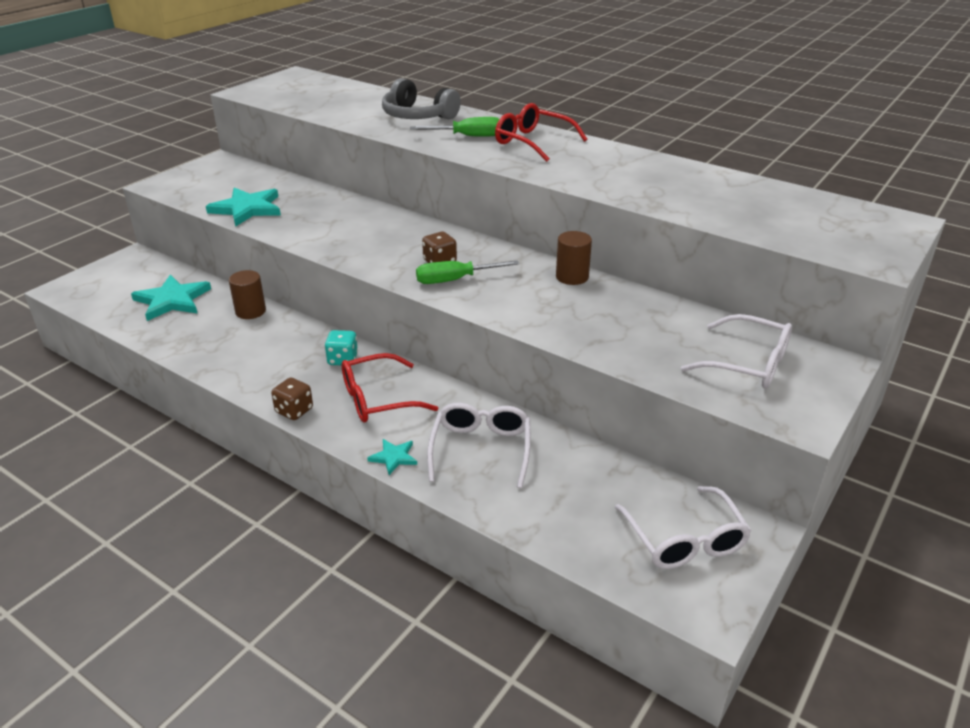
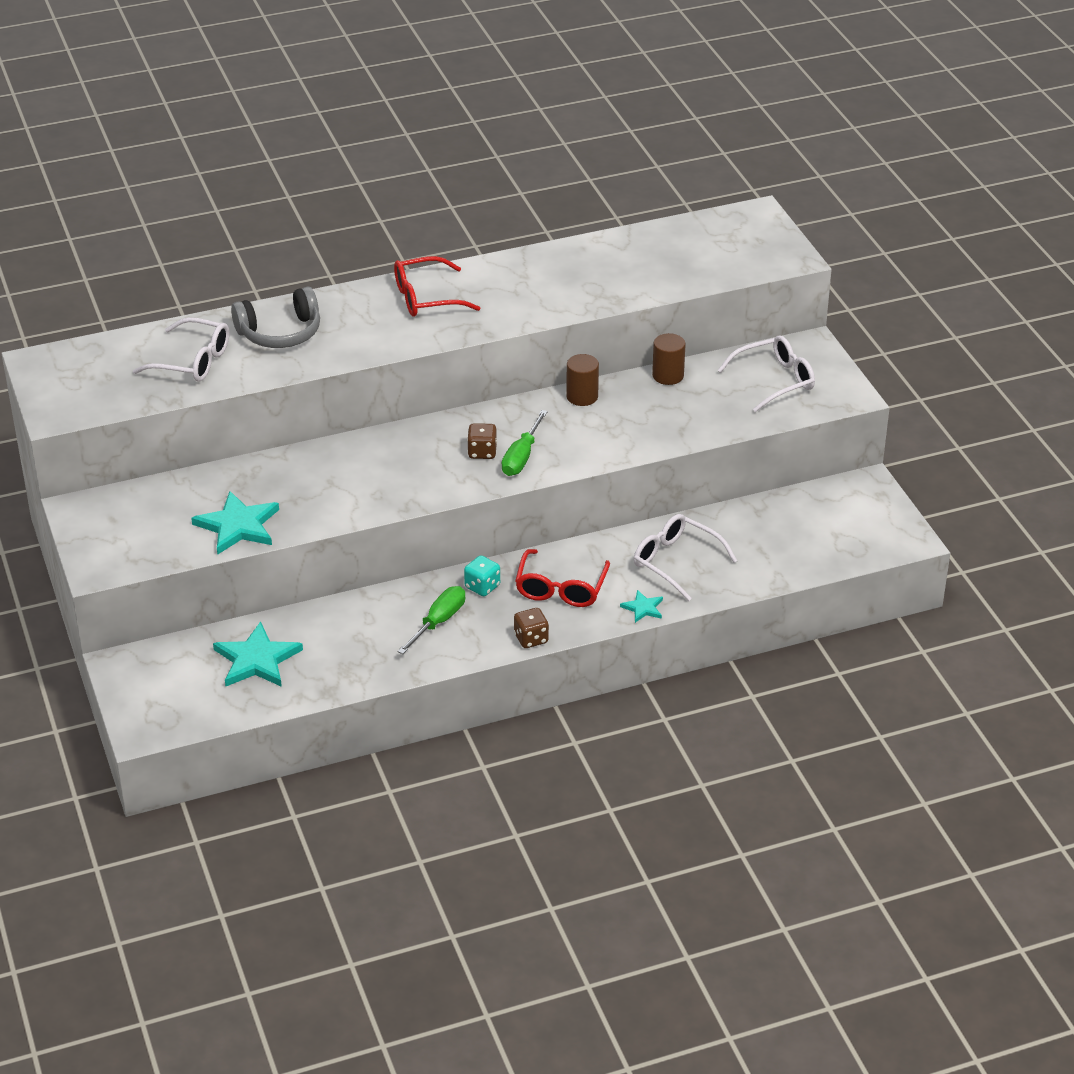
camera: 55 degrees left, 5 degrees up
(250, 311) = (337, 615): brown cylinder -> brown cylinder (668, 375)
(468, 136) = (370, 326): green screwdriver -> green screwdriver (438, 622)
(684, 540) = (847, 517): white glasses -> white glasses (192, 361)

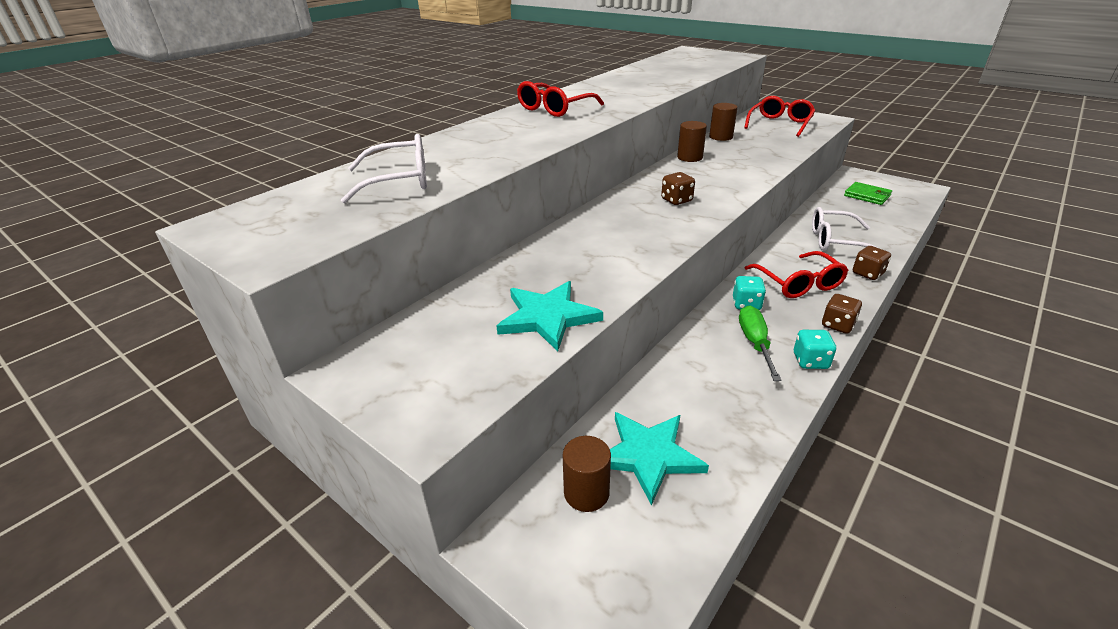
camera: 30 degrees left, 5 degrees down
(194, 662) = (586, 493): none -> brown cylinder
(280, 333) = (463, 147): grey headphones -> none
(460, 654) = (810, 361): none -> turquoise dice
(522, 457) = (707, 194): green screwdriver -> none
(643, 608) = (867, 273): turquoise star -> brown dice
(774, 380) = (780, 124): white glasses -> red glasses
(820, 521) = (867, 195): none -> green wallet

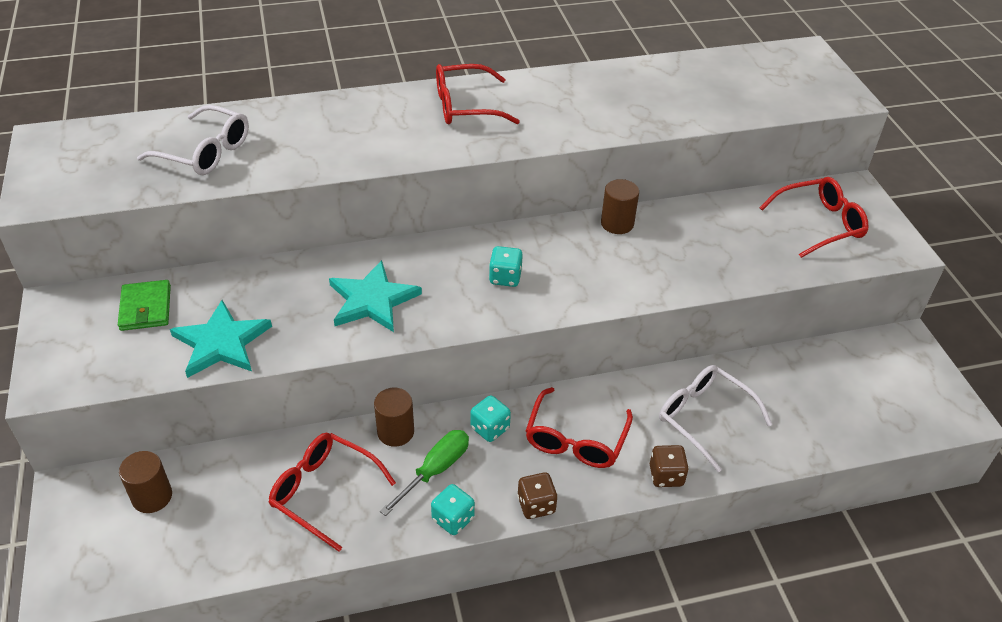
camera: 35 degrees right, 10 degrees up
(648, 455) = (222, 501): turquoise star -> turquoise star (372, 300)
(676, 200) = (505, 277): brown dice -> turquoise dice
(710, 400) = (324, 492): none -> red glasses
(721, 137) = (707, 208): brown cylinder -> brown cylinder (395, 432)
(867, 195) = (860, 382): green wallet -> green wallet (146, 308)

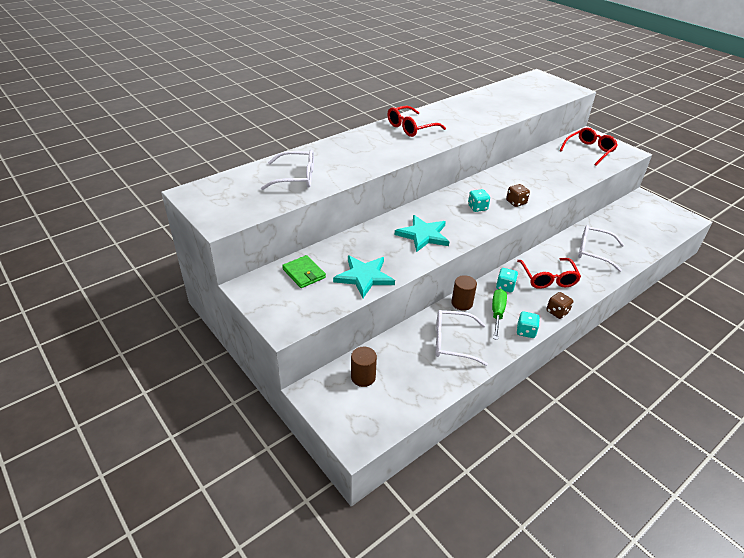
camera: 25 degrees left, 5 degrees down
(324, 492) = (452, 342): red glasses -> white glasses
(617, 223) = (504, 172): brown cylinder -> none
(666, 476) = (600, 280): brown dice -> brown dice (516, 202)

